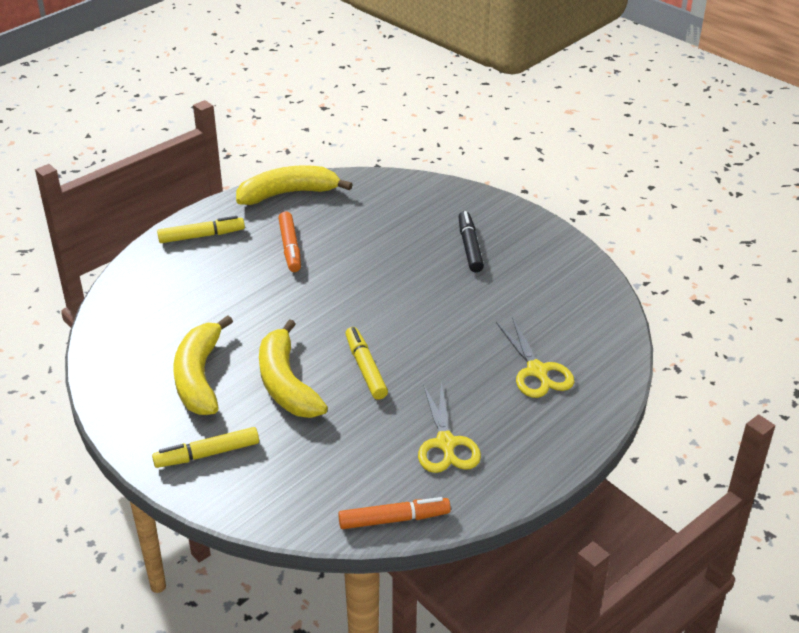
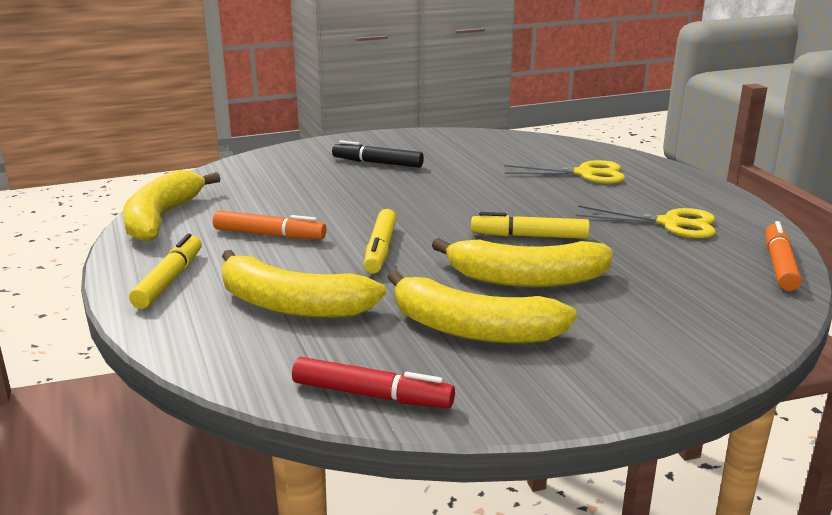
camera: 65 degrees left, 15 degrees down
(107, 359) = (371, 395): none -> red marker
(194, 294) = (291, 305): none -> yellow banana
(207, 454) = (634, 349): yellow marker -> yellow marker (380, 249)

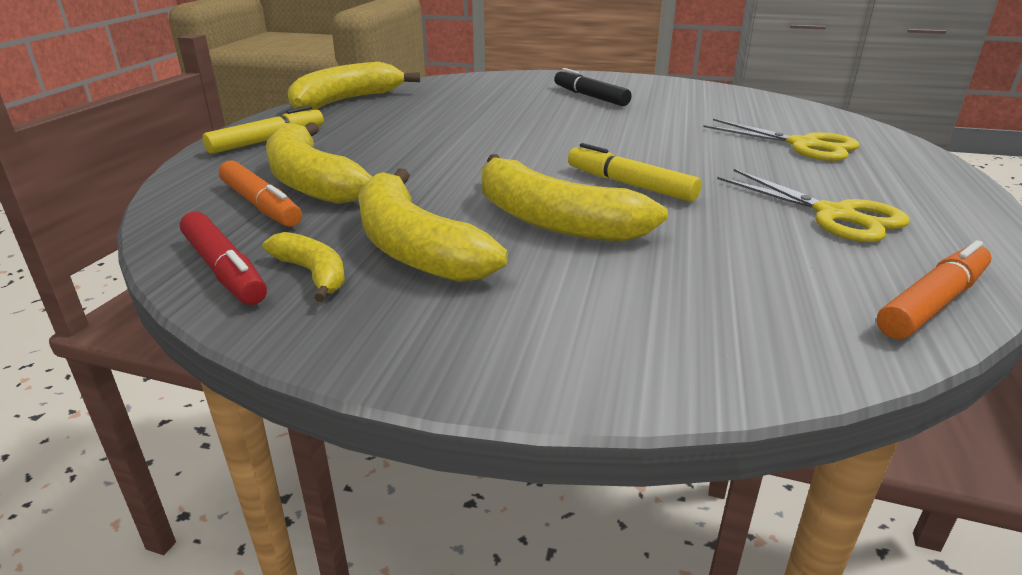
camera: 35 degrees right, 5 degrees up
(269, 235) = (397, 128): orange marker -> orange marker (261, 205)
(380, 249) = (463, 160): yellow marker -> none
(441, 373) = (313, 274): none -> yellow banana

